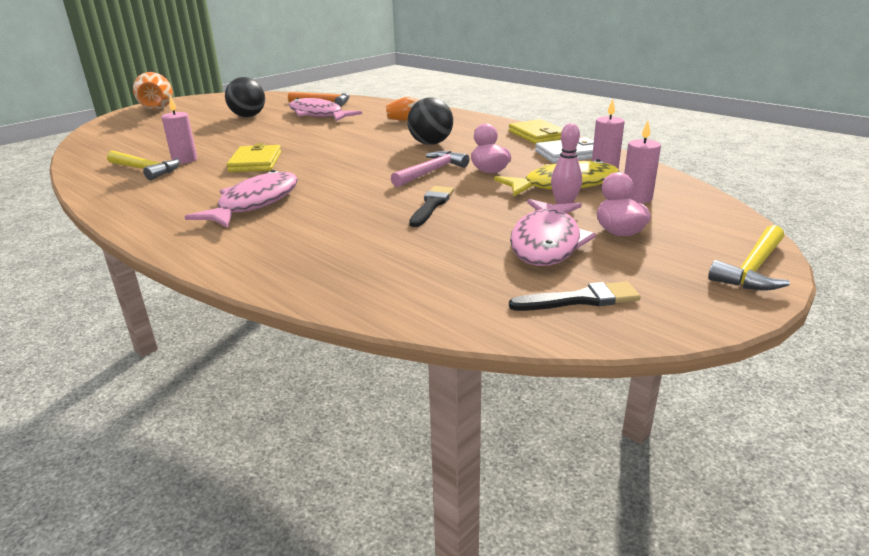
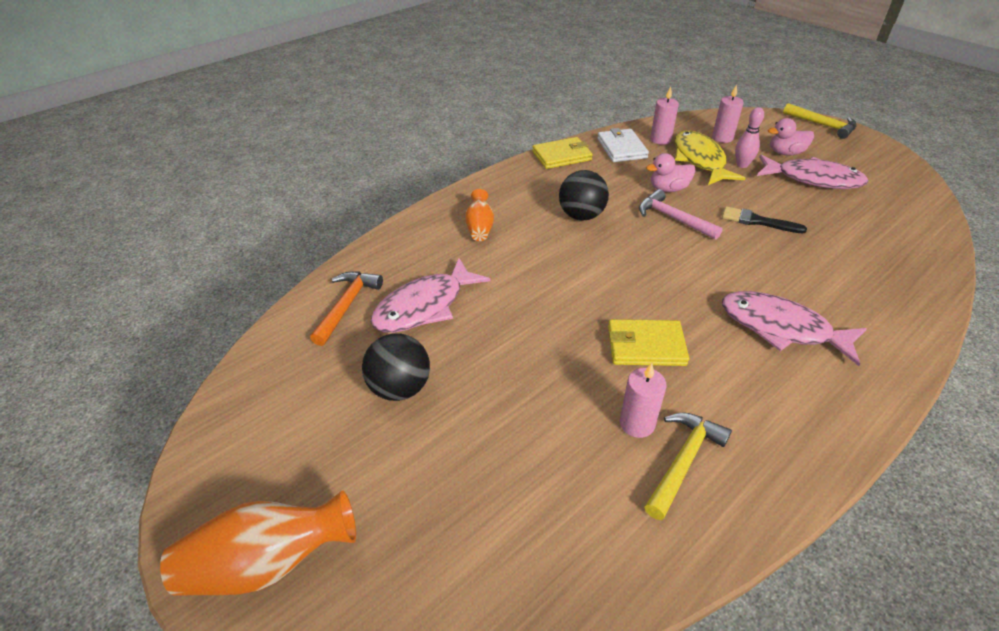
camera: 85 degrees left, 15 degrees up
(580, 299) = (887, 178): black brush -> none

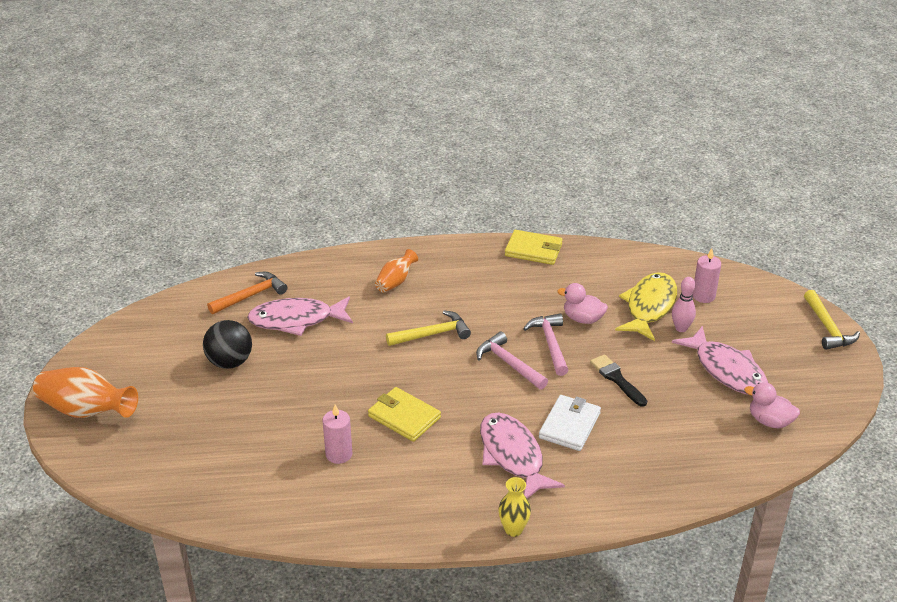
camera: 35 degrees right, 5 degrees down
(581, 216) = (481, 308): black ball -> none
(621, 148) = (595, 265): white wallet -> white wallet (569, 425)
(660, 140) = (642, 272): pink candle -> none
(665, 250) = (509, 363): none -> pink hammer
(683, 461) = (339, 487): yellow hammer -> yellow hammer (432, 334)
(785, 153) = (741, 336): pink duck -> pink duck (769, 421)
(883, 399) = (513, 529): none -> yellow vase

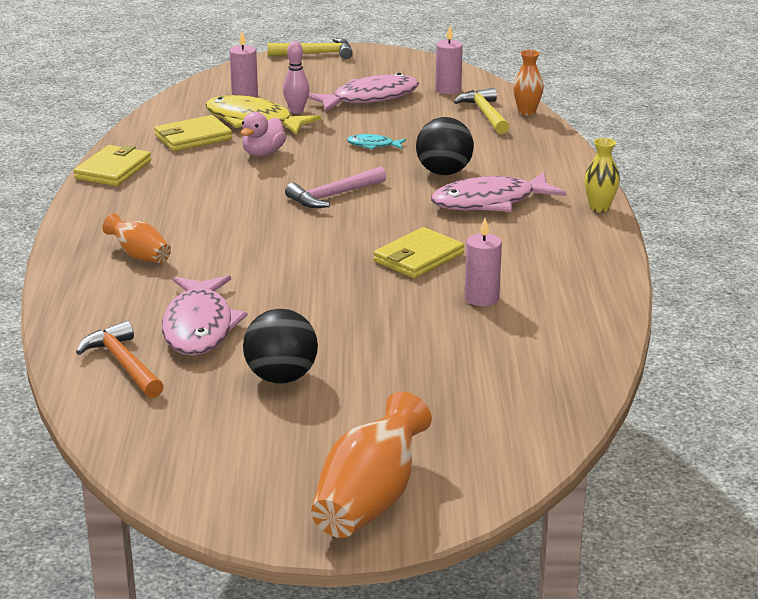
camera: 85 degrees left, 10 degrees down
(432, 334) = (263, 236): yellow hammer -> yellow hammer (485, 114)
(550, 344) = (303, 172): pink hammer -> none
(569, 425) = (444, 172): white wallet -> black ball
(604, 279) = (193, 137): none -> yellow wallet
(617, 379) = (373, 145): black brush -> turquoise fish
(731, 479) = (527, 112): none -> orange vase
(769, 421) = (448, 90): pink duck -> pink candle

